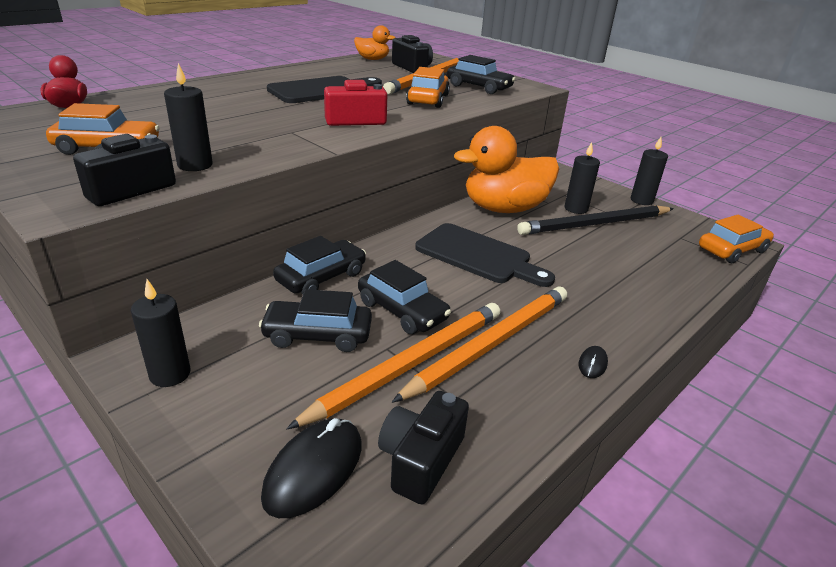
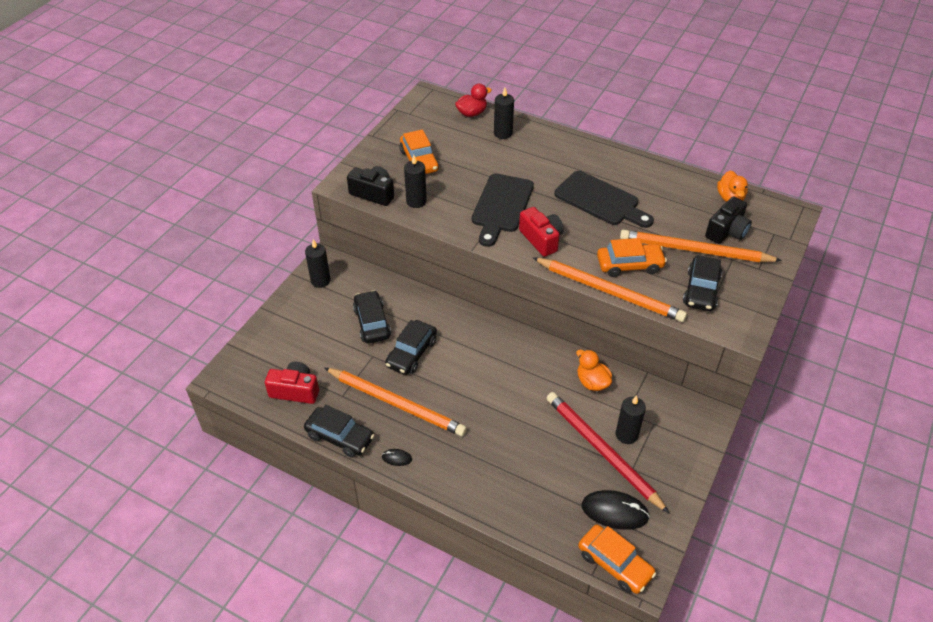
camera: 75 degrees right, 15 degrees up
(314, 470) = (278, 354): black mouse -> black mouse (614, 511)
(321, 277) = (429, 305): black car -> black car (340, 437)
(410, 364) = (362, 369): orange pencil -> orange pencil (610, 291)
(420, 460) = (295, 390): black camera -> red camera
(478, 255) = (500, 378): black cutting board -> black cutting board (501, 206)
(504, 208) = (592, 382): orange duck -> orange duck, size x0.48
(595, 224) = (602, 451): black pencil -> red pencil
(641, 200) = (684, 490): black candle -> black candle (503, 133)

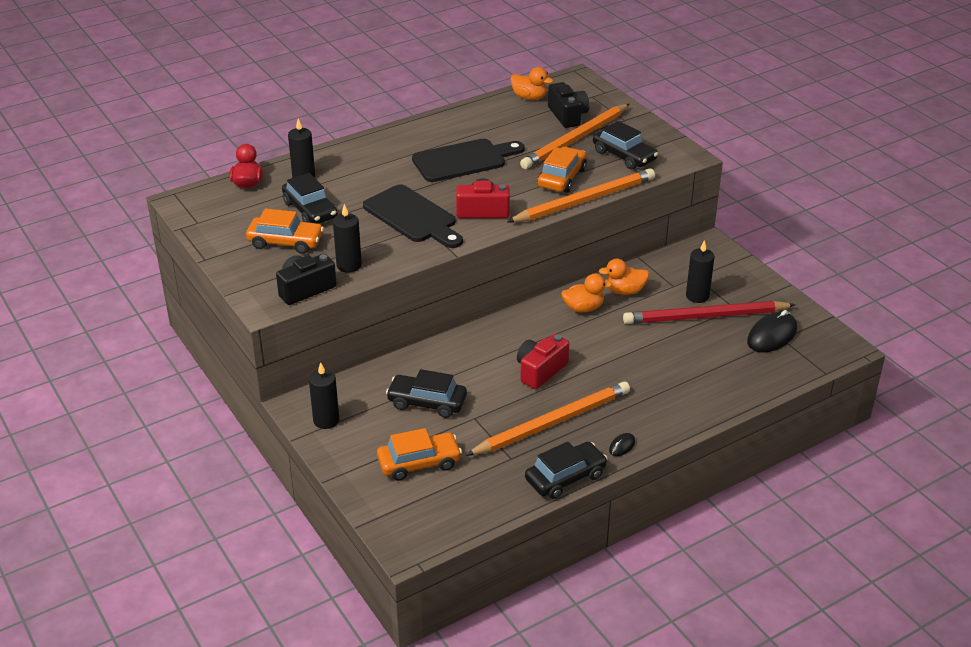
camera: 60 degrees left, 10 degrees down
(295, 390) = (475, 491): red camera -> red camera (540, 371)
(411, 353) = (494, 389): black car -> black car (310, 210)
(548, 365) = (583, 308): none -> orange duck
(615, 564) = (823, 356): orange car -> orange car (419, 463)

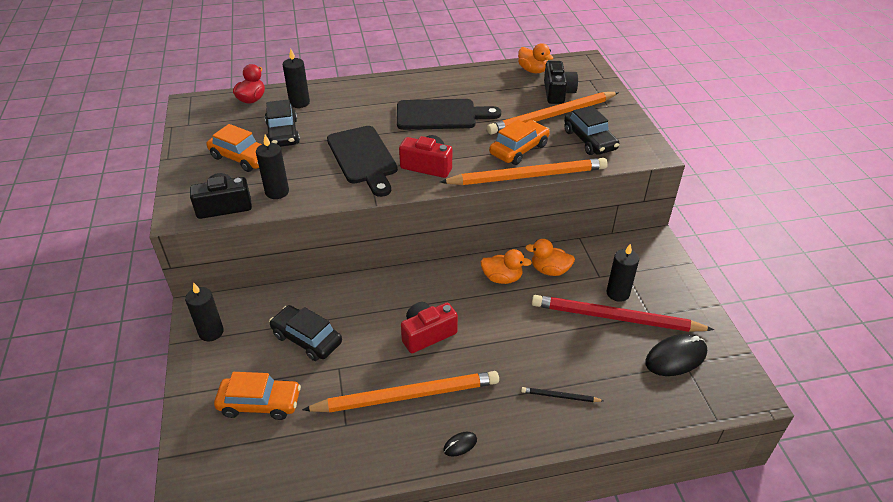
camera: 20 degrees right, 5 degrees up
(565, 477) = (384, 465): black car -> none
(688, 389) = (560, 396): none -> black pencil

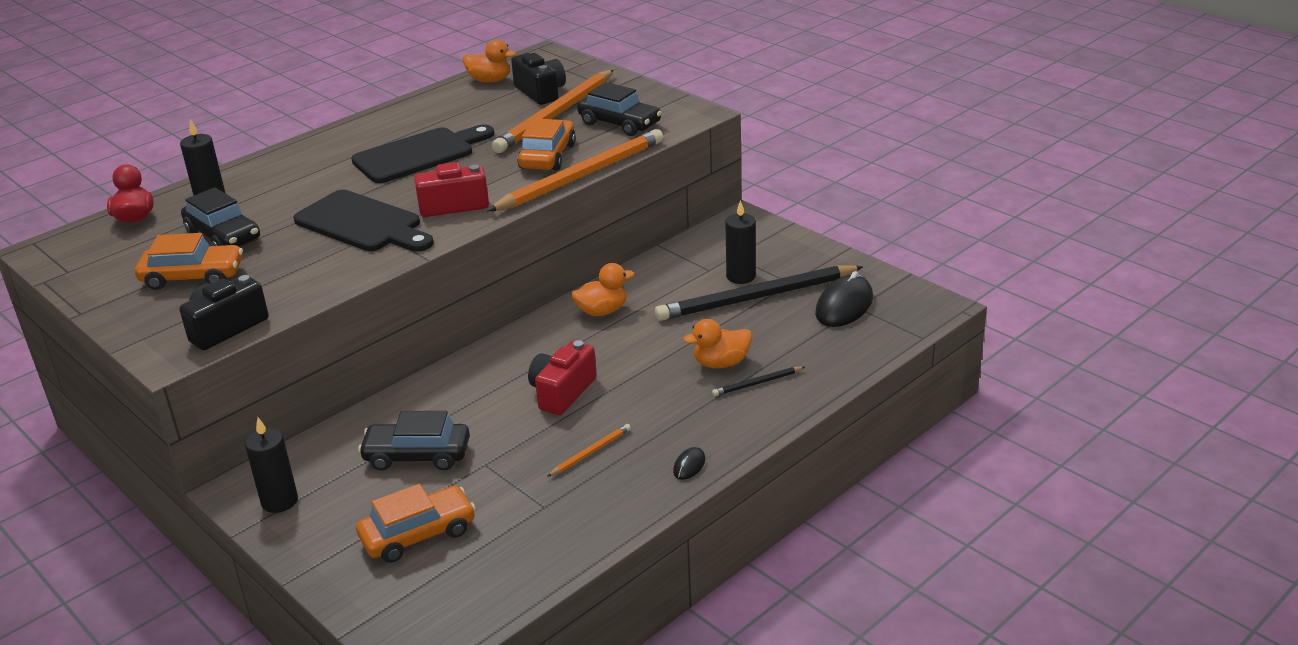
camera: 30 degrees left, 10 degrees down
(277, 192) = (283, 291): black candle -> none
(407, 395) = (591, 452): orange pencil -> orange pencil, size x0.42
(549, 270) = (649, 284): orange duck -> orange duck (721, 363)
(615, 318) = (757, 298): red pencil -> black pencil

